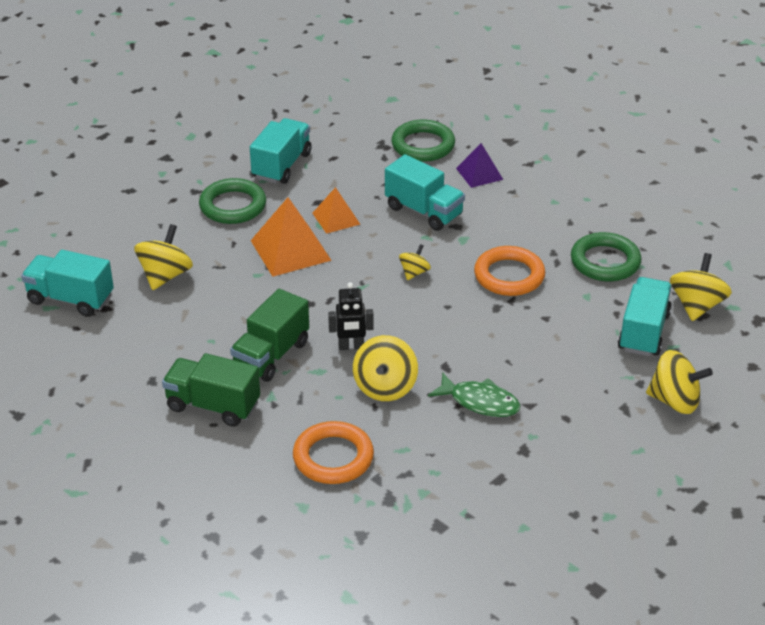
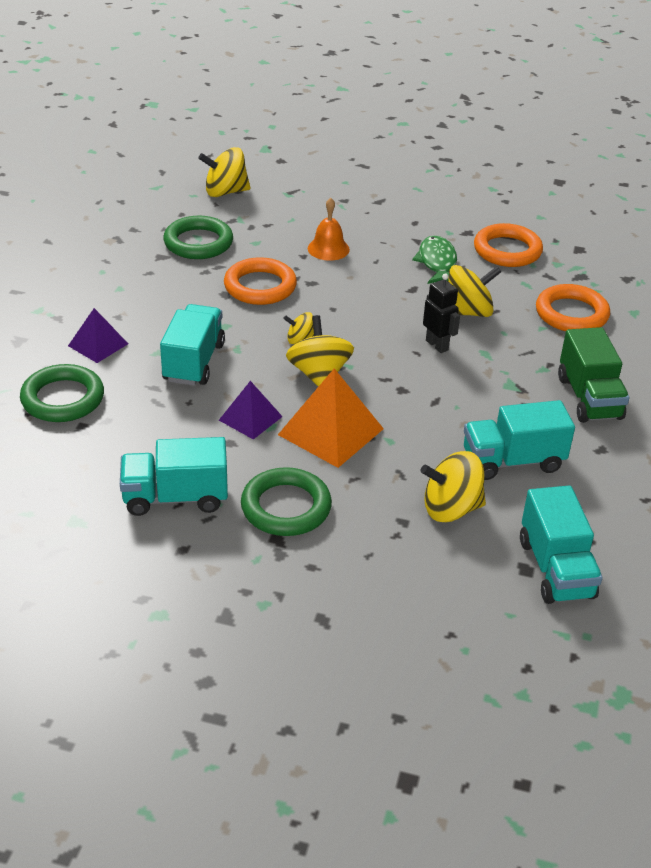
camera: 120 degrees left, 0 degrees up
(271, 355) = (494, 387): green truck -> none
(336, 218) = (250, 418): orange pyramid -> purple pyramid
(471, 465) = (507, 250): none -> orange ring
(548, 338) = (328, 249): none -> orange bell
(643, 332) = (280, 209): turquoise truck -> turquoise truck (512, 461)
(674, 401) = (350, 183): yellow spinning top -> yellow spinning top (319, 374)

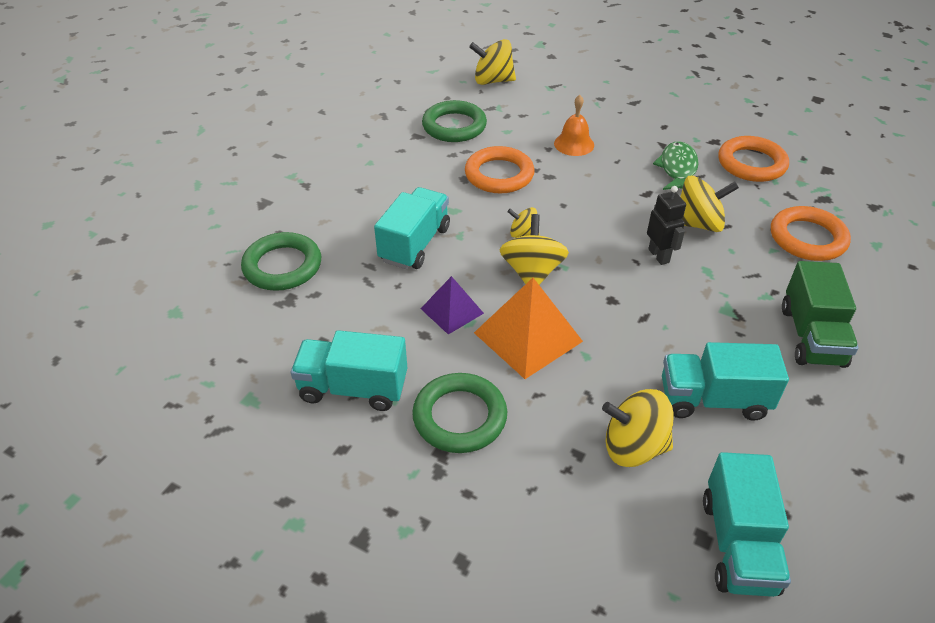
camera: 15 degrees right, 5 degrees up
(98, 344) = (332, 215): purple pyramid -> none

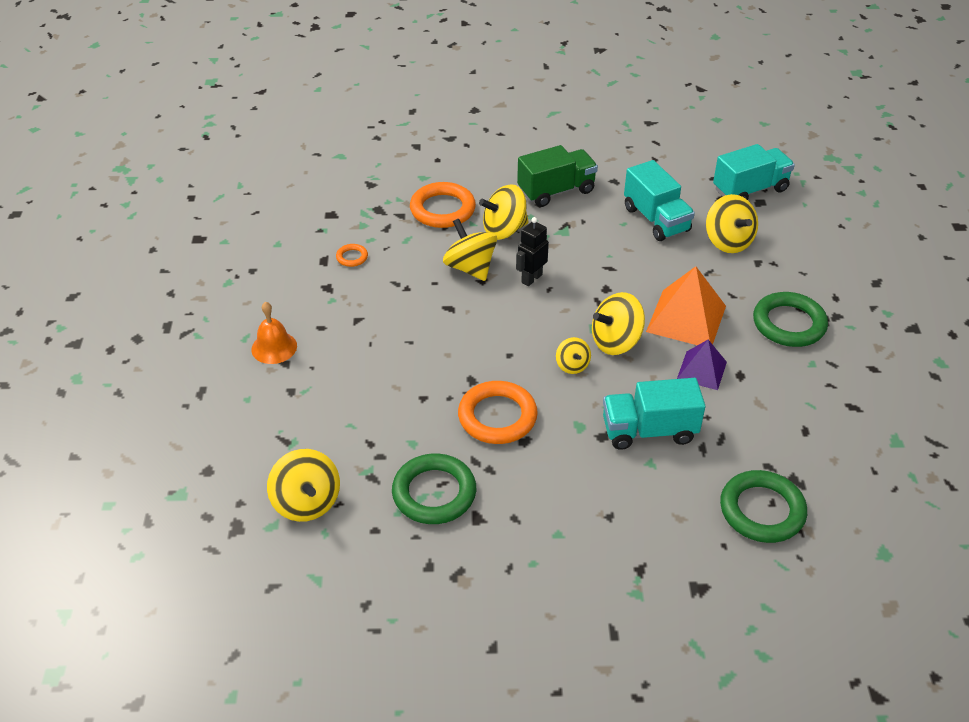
camera: 120 degrees left, 0 degrees up
(353, 388) = (826, 389): turquoise truck -> none
(574, 144) = (401, 381): orange bell -> orange bell (274, 347)
(677, 169) = (394, 299): green fish -> none
(750, 267) = (504, 230): none -> yellow spinning top
(751, 164) = (352, 257): orange ring -> orange ring, size x0.46

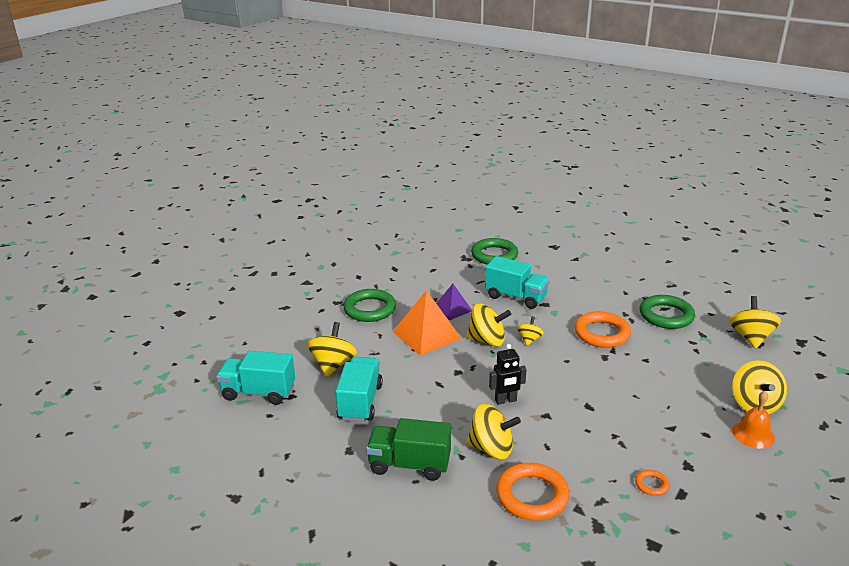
camera: 145 degrees left, 15 degrees down
(470, 268) = (548, 429): yellow spinning top -> yellow spinning top (754, 404)

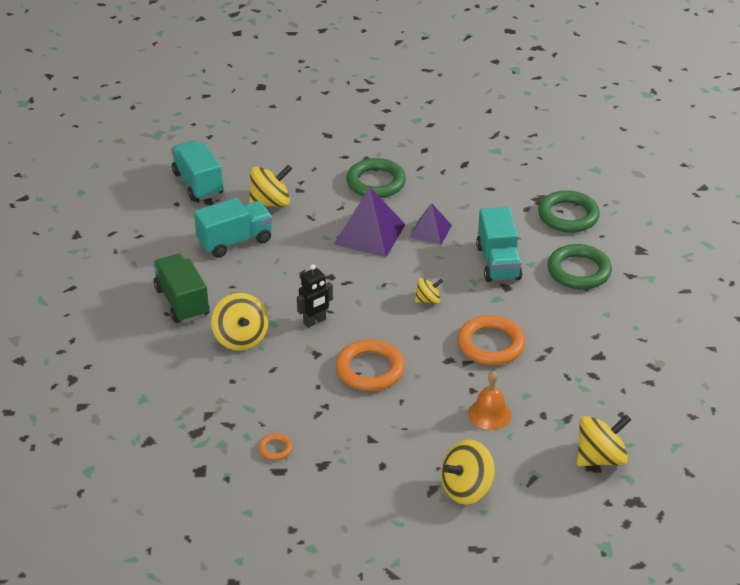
camera: 55 degrees right, 10 degrees up
(426, 335) = (369, 234): orange pyramid -> purple pyramid
(487, 340) = (398, 274): yellow spinning top -> none
(505, 400) = (314, 321): black robot -> black robot turned 75 degrees counterclockwise
(532, 495) = (202, 382): orange ring -> orange ring (370, 369)
(666, 315) = (578, 380): green ring -> green ring (579, 271)
(753, 434) = (412, 498): orange bell -> orange bell (489, 414)

